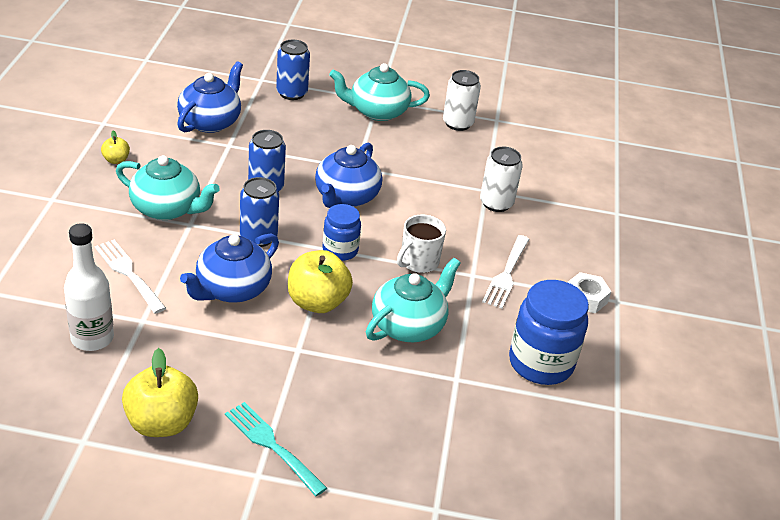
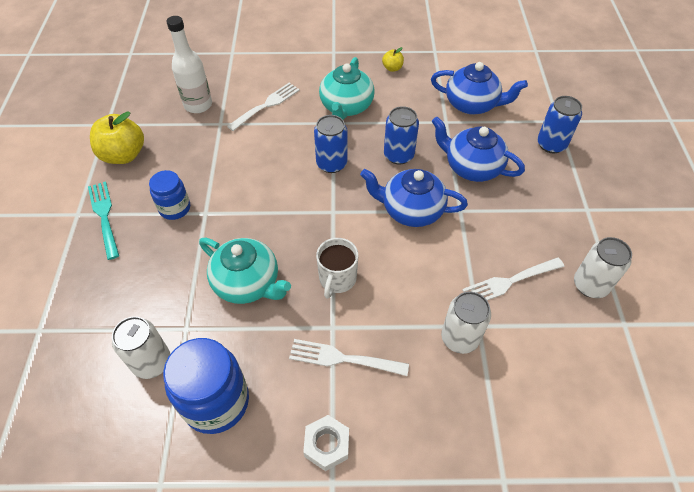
camera: 85 degrees right, 15 degrees up
(232, 289) = (264, 161): blue teapot -> blue teapot (471, 167)
(272, 445) = (104, 216): turquoise fork -> turquoise fork turned 60 degrees counterclockwise
(317, 302) = (262, 215): yellow apple -> none
(340, 250) = (333, 218): blue jar -> blue jar (175, 208)
(377, 111) = (564, 212): turquoise teapot -> none
(418, 262) = (337, 279): white mug -> white mug turned 105 degrees counterclockwise
(445, 162) = (509, 281): none -> white fork
(492, 408) = (152, 362): none -> white can

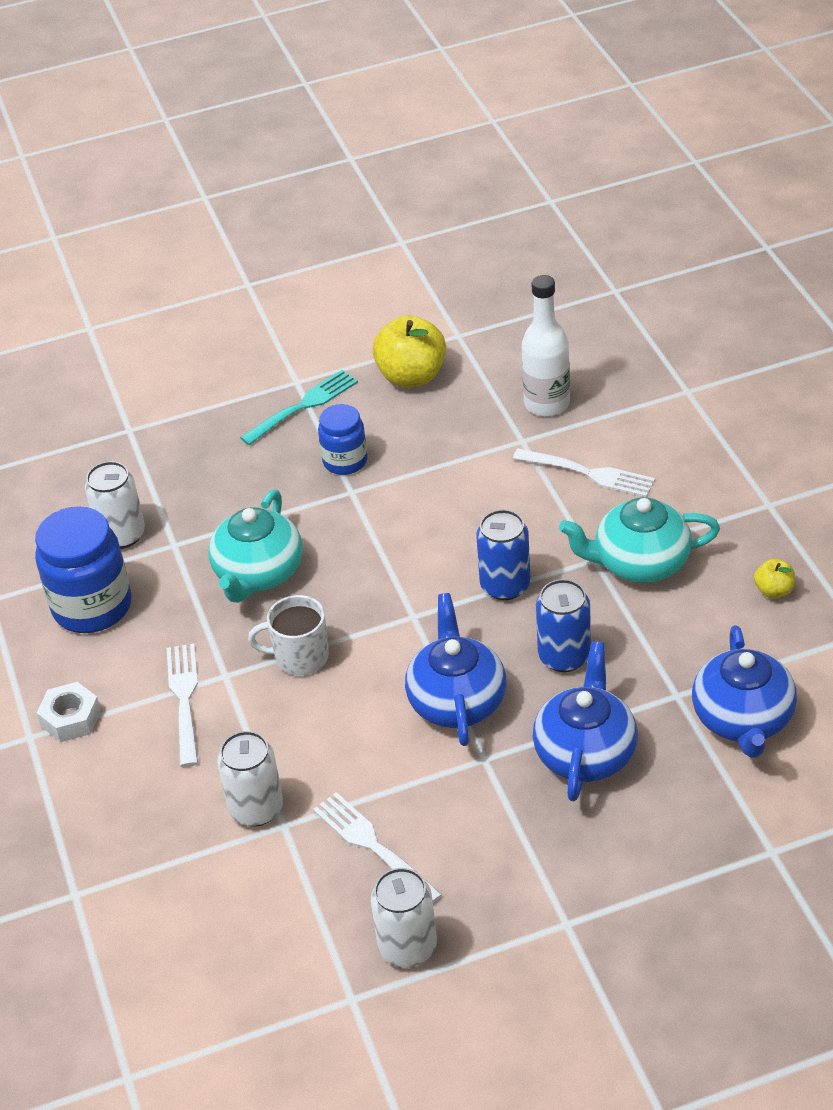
camera: 75 degrees right, 10 degrees down
(551, 144) = (700, 850): blue can -> none

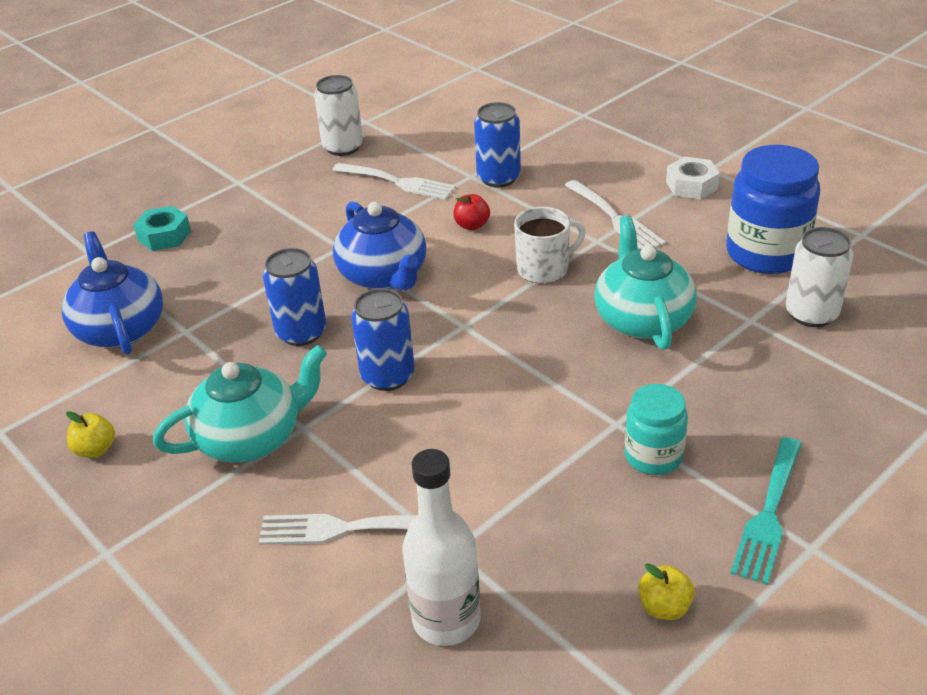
camera: 155 degrees right, 5 degrees down
(256, 808) = (498, 178): white can -> blue can
(331, 741) = (472, 225): none -> red apple
(345, 461) = (653, 456): blue jar -> turquoise jar
(411, 376) = (664, 607): yellow apple -> yellow apple, size x0.49
(585, 752) = (256, 271): blue teapot -> none
(678, 850) = (164, 236): none -> turquoise nut

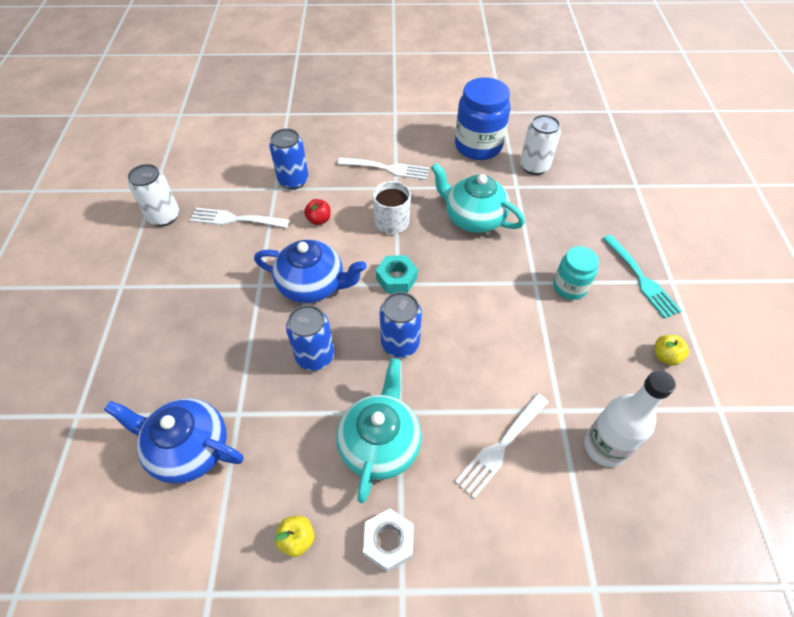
camera: 50 degrees left, 15 degrees up
(164, 236) = (121, 361): turquoise nut -> turquoise nut (396, 278)
(397, 182) = (235, 219): white fork -> white fork turned 150 degrees counterclockwise
(691, 185) = (398, 127): white nut -> white nut (388, 542)

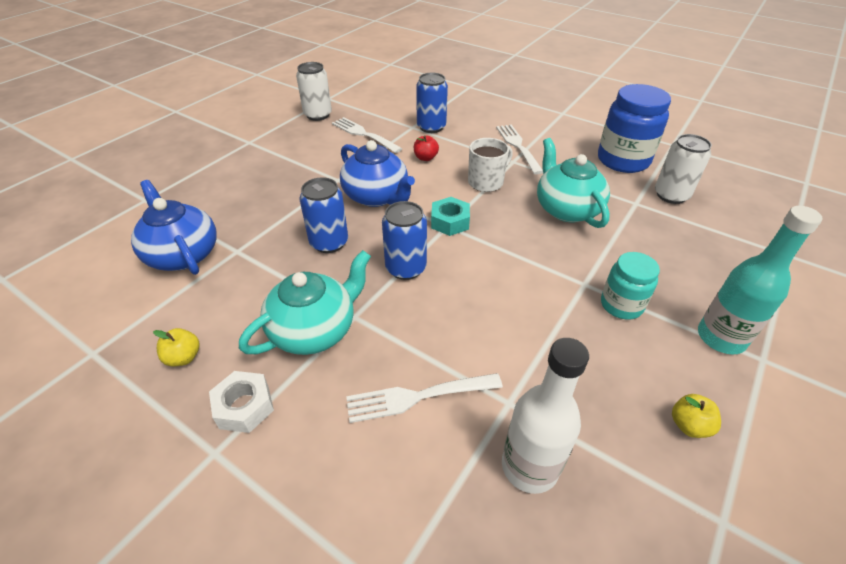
camera: 35 degrees right, 10 degrees down
(387, 168) = (518, 146): white fork -> white fork turned 150 degrees counterclockwise
(641, 278) = (721, 338): turquoise fork -> turquoise bottle

